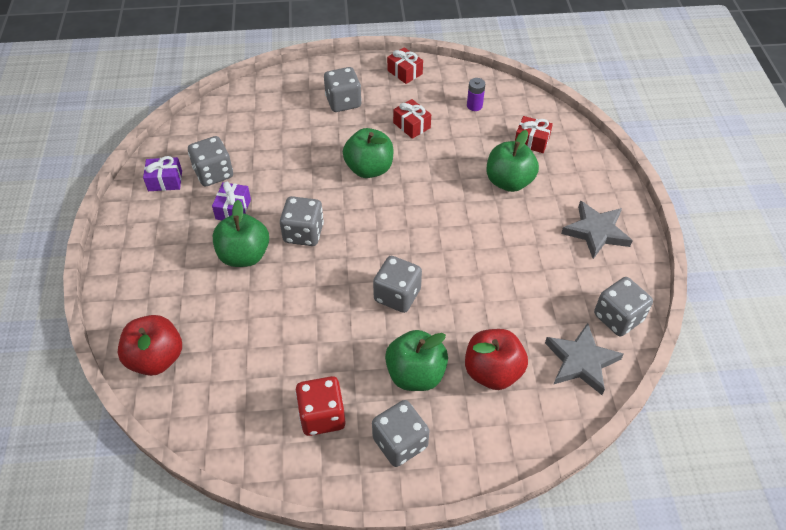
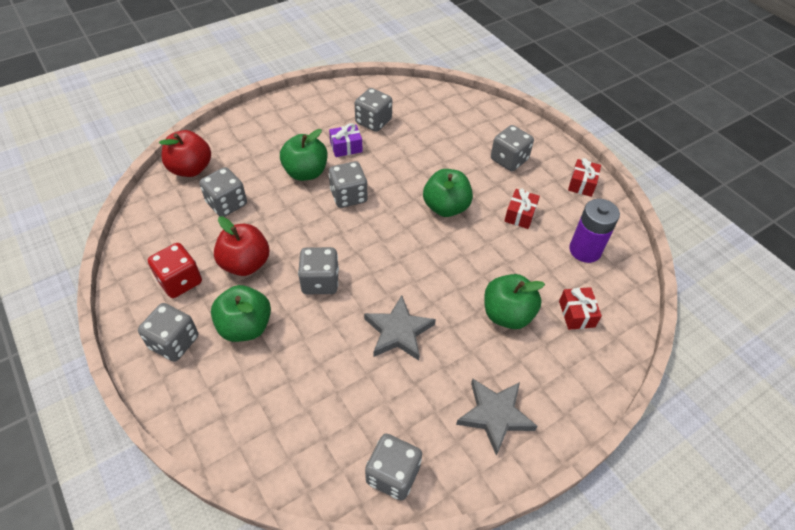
camera: 60 degrees right, 0 degrees up
(165, 181) = (348, 101): purple gift -> none
(239, 340) = (227, 204): none -> grey dice
(474, 106) = (585, 250): purple battery -> purple battery, size x1.85
(492, 372) = (274, 384): red apple -> red apple (245, 264)
(581, 361) = (320, 456): grey star -> grey star (398, 332)

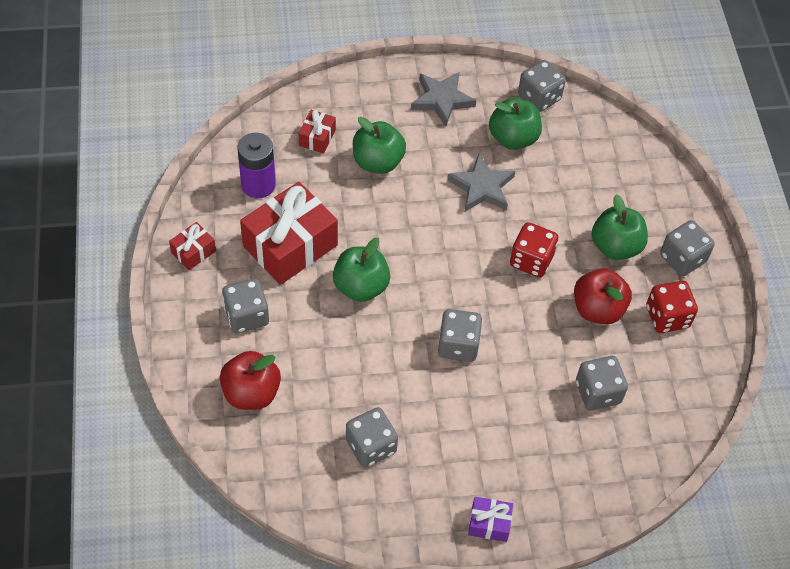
camera: 155 degrees left, 5 degrees up
(191, 169) = (628, 464): red apple -> red apple (251, 393)
(306, 172) = (492, 399): green apple -> green apple (513, 138)
(320, 281) = (531, 260): grey dice -> red dice
(346, 147) = (427, 418): purple gift -> purple gift (489, 523)
(520, 215) = (290, 246): red gift -> red gift, size x2.14

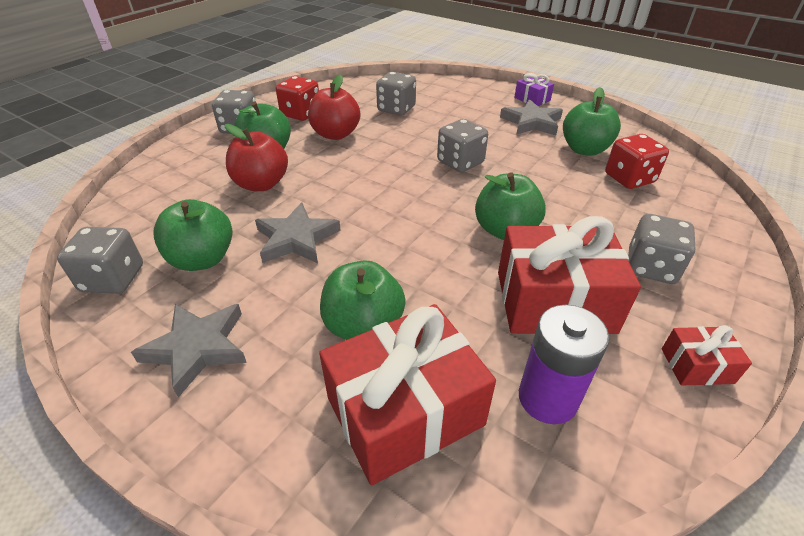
camera: 135 degrees left, 15 degrees down
(251, 393) = (676, 214): red apple -> red apple (261, 184)
(317, 137) = (405, 411): red gift -> red gift, size x2.14
(371, 446) = (584, 149): grey dice -> green apple
(452, 465) = (531, 122): none -> grey star
(531, 260) = (337, 175): red dice -> red dice (629, 178)

